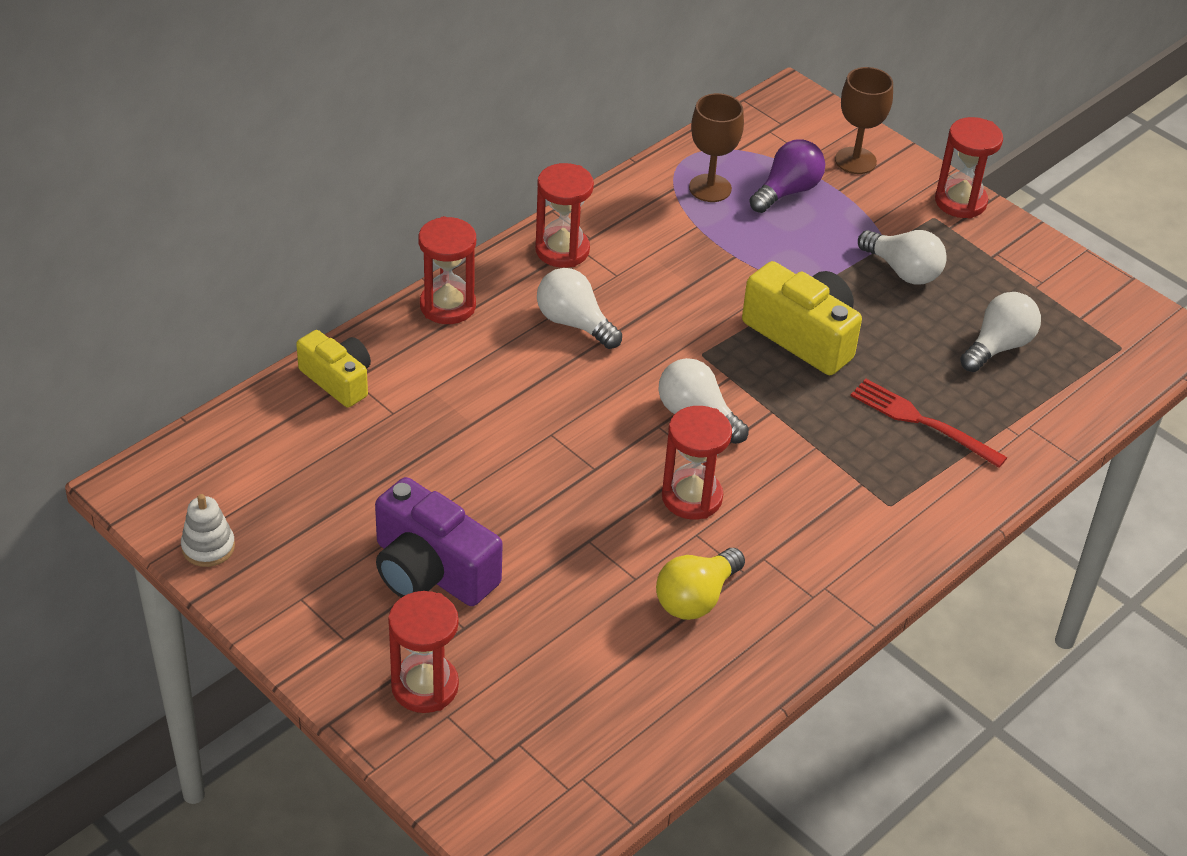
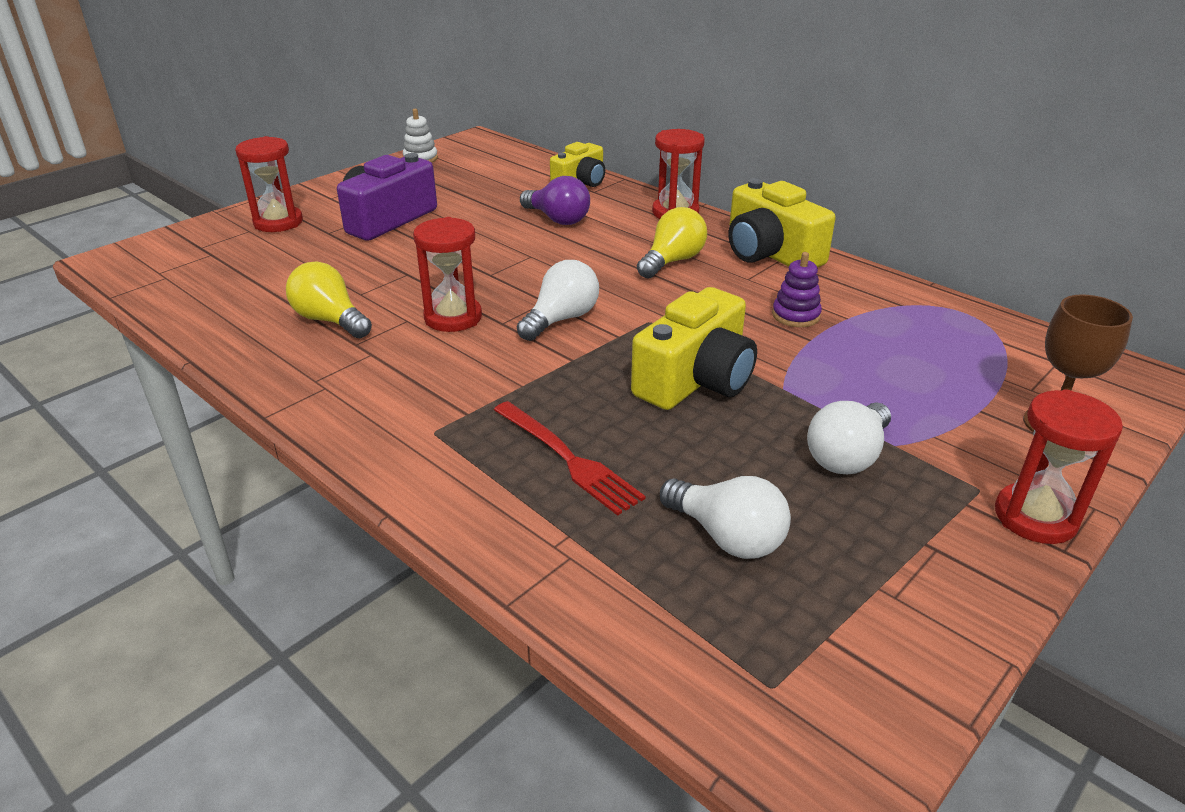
camera: 90 degrees right, 10 degrees down
(562, 250) = (770, 253): red hourglass -> yellow camera
(574, 323) = (672, 261): white light bulb -> yellow light bulb
(692, 257) = (796, 315): none -> purple stacking toy
(710, 188) = (917, 324): brown goblet -> none
(787, 191) = (948, 373): purple light bulb -> purple light bulb (557, 219)
(920, 421) = (569, 460): red fork -> red fork turned 105 degrees clockwise

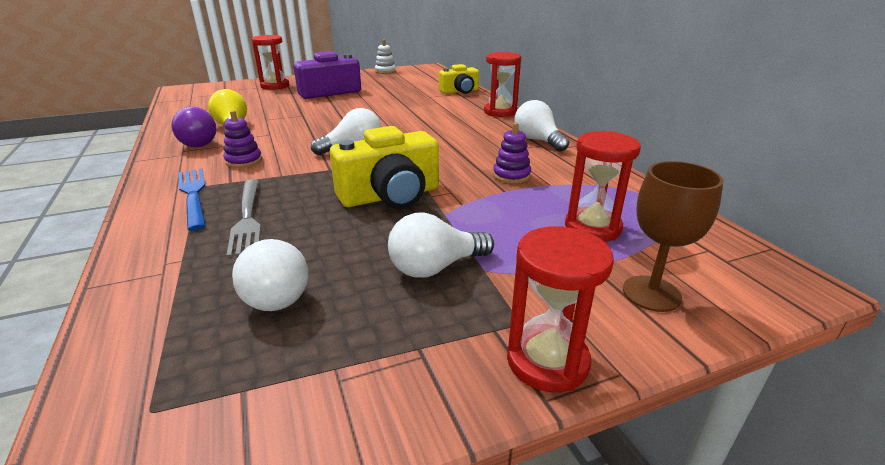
camera: 25 degrees right, 5 degrees down
(436, 375) = (244, 161): none -> purple stacking toy
(445, 446) = (193, 194): none -> blue fork
(453, 317) = (295, 137): red hourglass -> red hourglass (592, 228)
(557, 219) = (422, 105): purple light bulb -> purple light bulb (199, 142)
(569, 460) = (247, 219): red fork -> grey fork
(672, 261) = (464, 134): yellow light bulb -> none
(770, 253) = (538, 140): yellow camera -> white light bulb

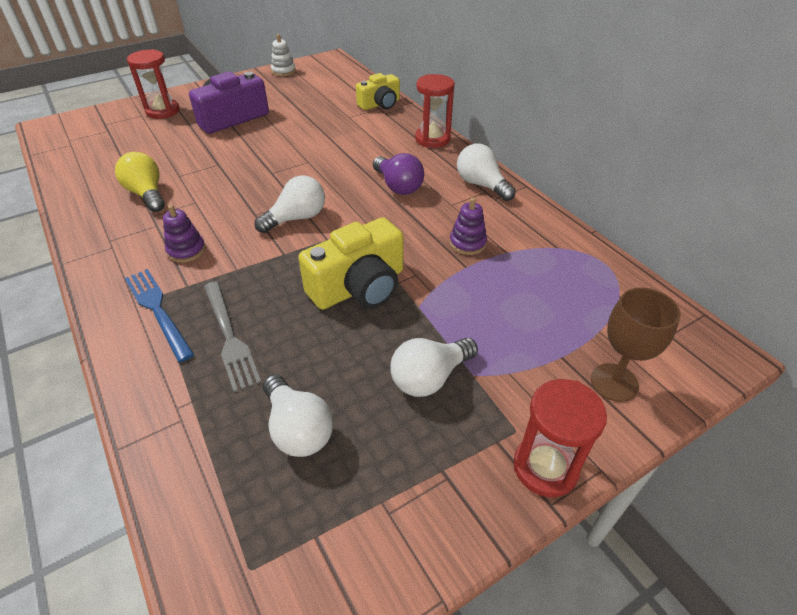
camera: 10 degrees left, 15 degrees up
(199, 142) = (121, 225): purple light bulb -> purple light bulb (398, 186)
(592, 228) = (555, 308): red hourglass -> none

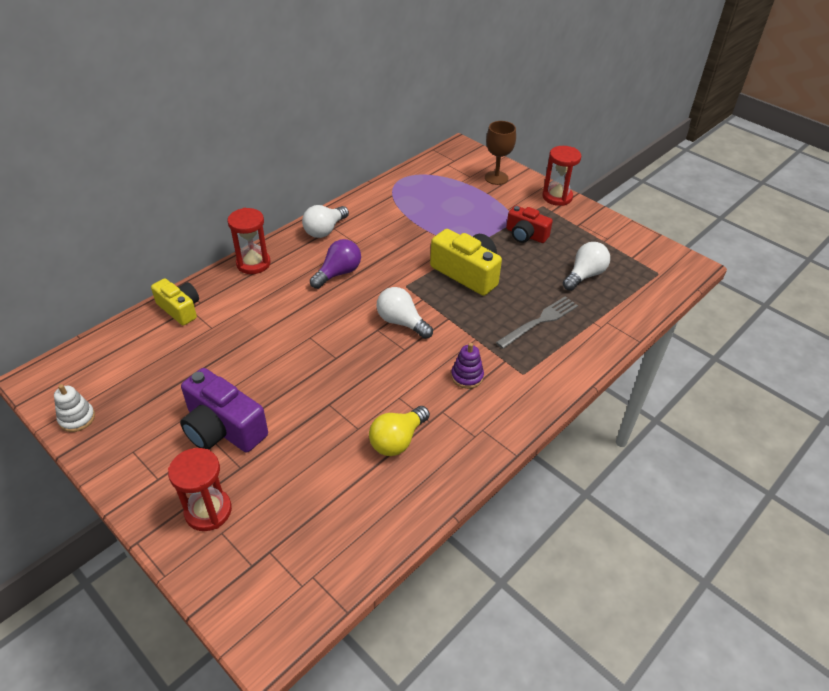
camera: 105 degrees left, 0 degrees up
(157, 309) = (535, 367): blue fork -> none
(430, 377) = (525, 235): white light bulb -> red camera
(467, 243) = (401, 231): purple stacking toy -> none

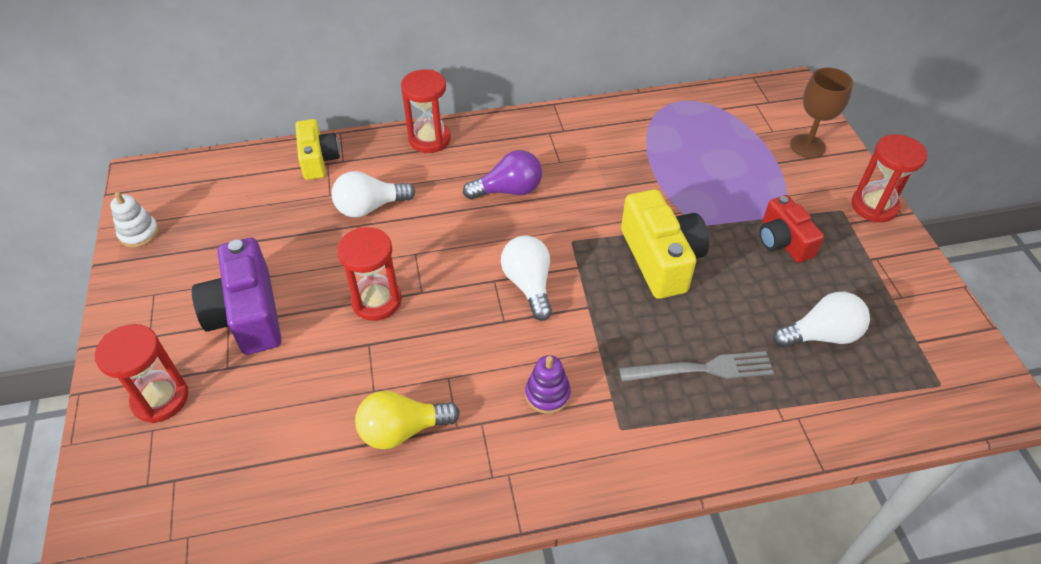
camera: 35 degrees right, 5 degrees up
(310, 377) = (376, 301): none -> red hourglass
(325, 230) = (537, 131): white light bulb -> white light bulb (370, 207)

